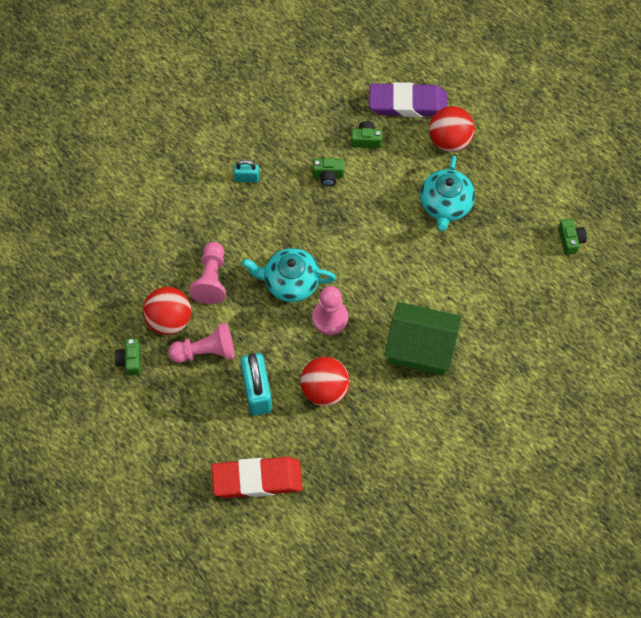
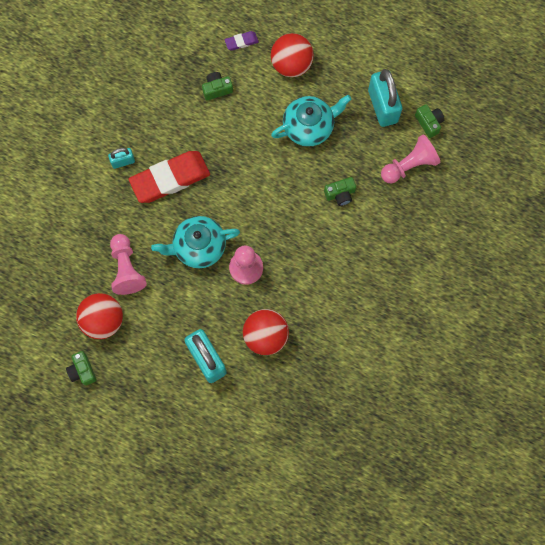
camera: 20 degrees left, 10 degrees up
(205, 351) = (147, 338): pink pawn -> pink pawn (409, 165)
(257, 479) = (237, 439): red eraser -> red eraser (170, 179)
(328, 175) = (195, 134): green camera -> green camera (340, 194)
(407, 103) = (241, 42): purple eraser -> purple eraser, size x0.44
(421, 348) = (335, 267): green house -> none
(445, 205) = (309, 127): turquoise teapot -> turquoise teapot turned 105 degrees counterclockwise
(528, 209) = (382, 106): none -> turquoise padlock

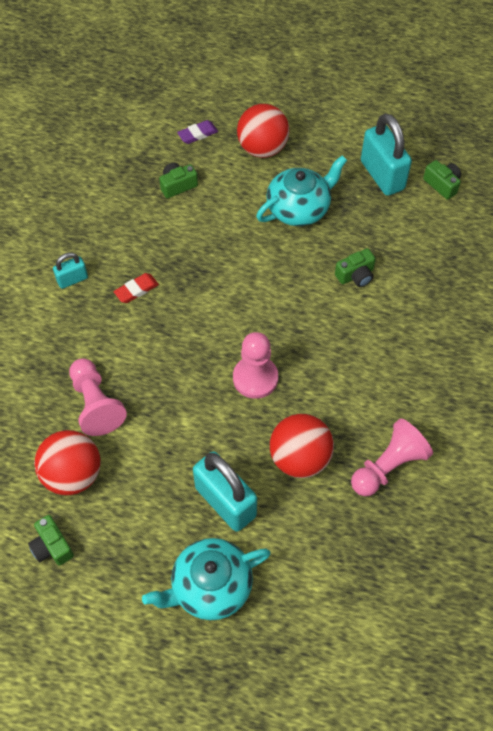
camera: 10 degrees left, 15 degrees down
(170, 179) = (136, 290): red eraser -> red eraser, size x0.44
(198, 246) = (187, 362): turquoise teapot -> turquoise teapot (210, 586)
(409, 165) = (432, 232): pink pawn -> pink pawn (388, 466)

